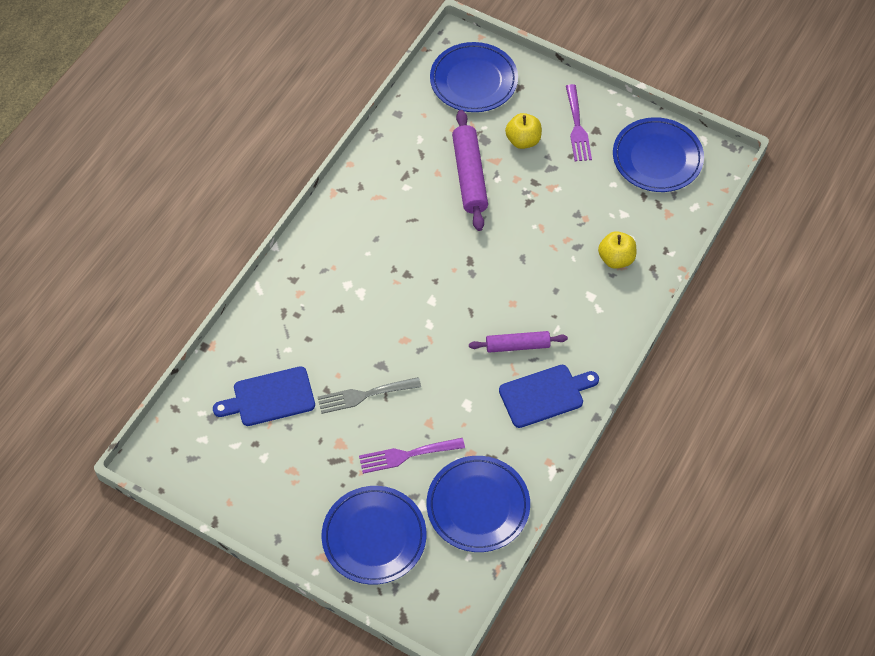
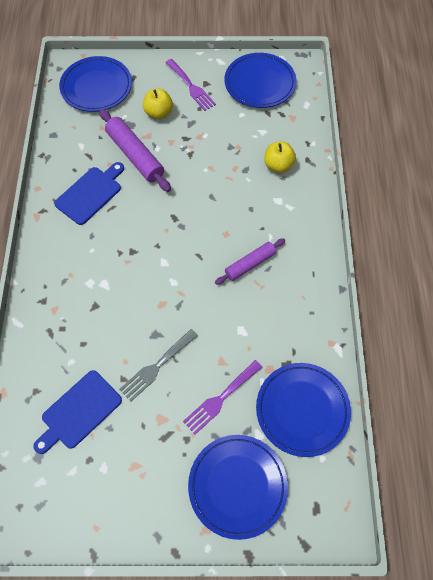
camera: 30 degrees left, 5 degrees up
(545, 395) = (294, 292): blue cutting board -> blue cutting board (90, 193)

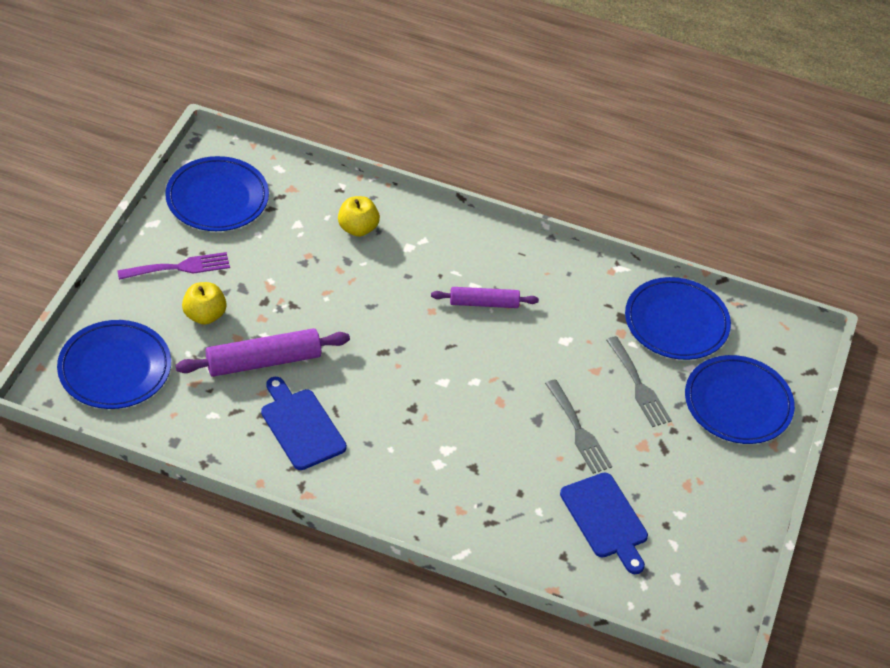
camera: 75 degrees left, 15 degrees down
(220, 399) = (638, 386): purple fork -> grey fork
(250, 264) = (483, 303): purple rolling pin -> purple rolling pin turned 75 degrees counterclockwise

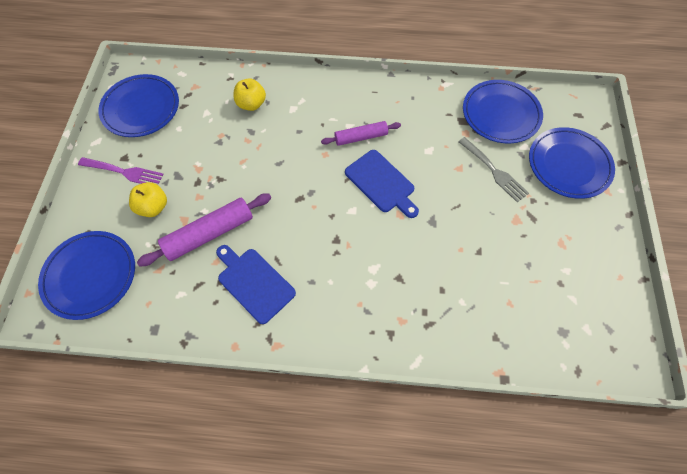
camera: 10 degrees left, 15 degrees up
(179, 267) = (124, 172): purple fork -> purple fork turned 45 degrees clockwise
(578, 430) = (466, 221): grey fork -> none
(605, 519) = (514, 293): blue cutting board -> blue cutting board (381, 183)

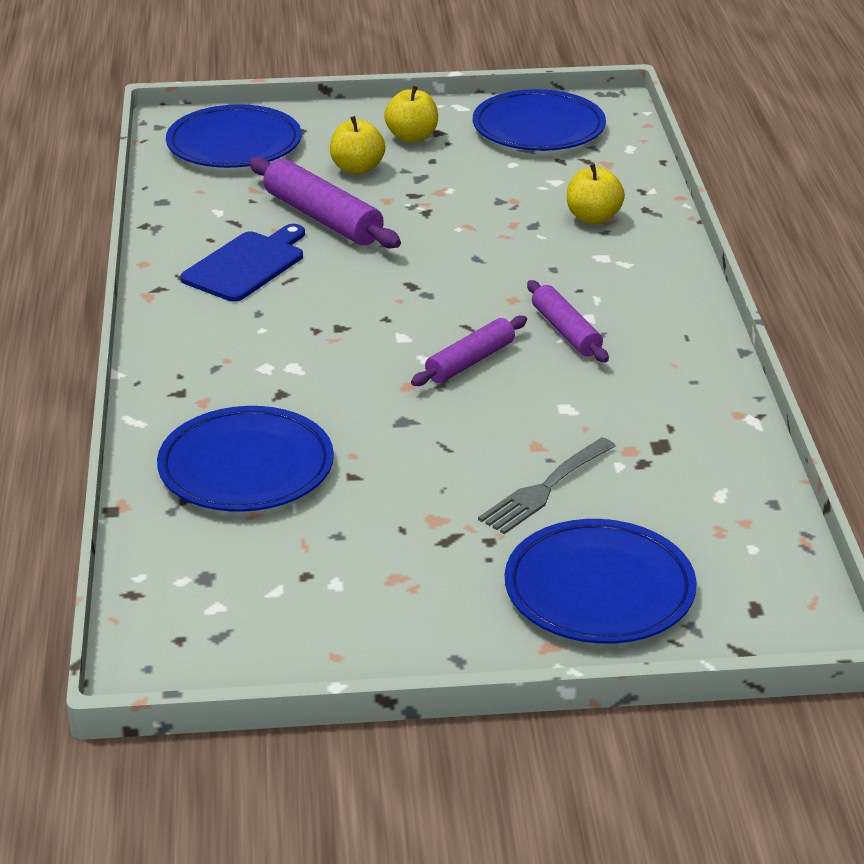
camera: 80 degrees right, 30 degrees down
(124, 172) = (412, 137): purple fork -> yellow apple
(381, 183) = (470, 361): blue cutting board -> purple rolling pin
(500, 114) = (702, 494): blue plate -> blue plate (246, 467)

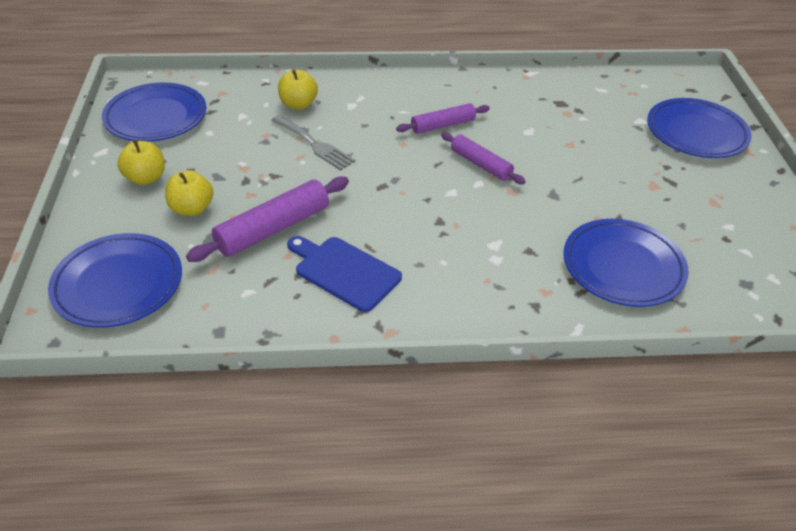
camera: 90 degrees left, 10 degrees up
(544, 489) = (612, 144): grey fork -> grey fork (314, 144)

